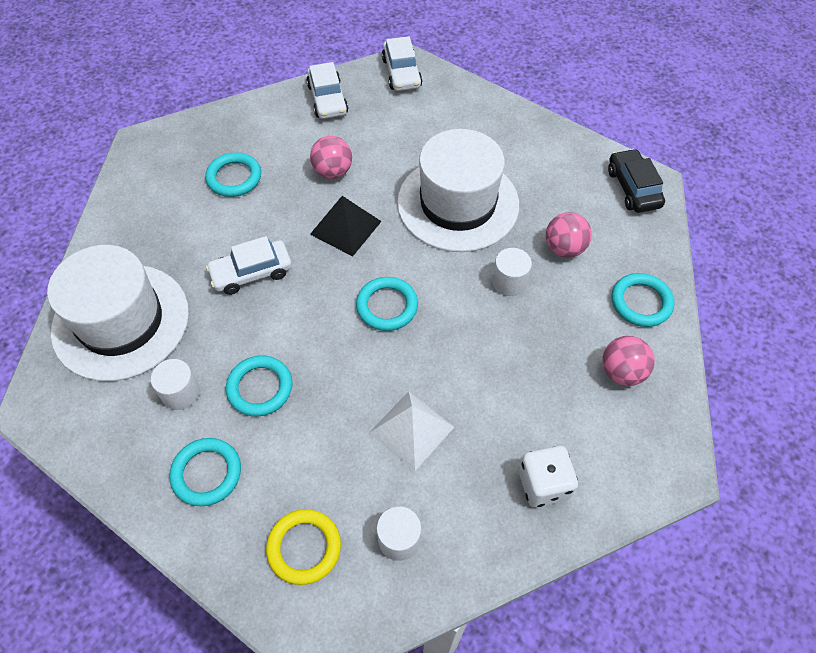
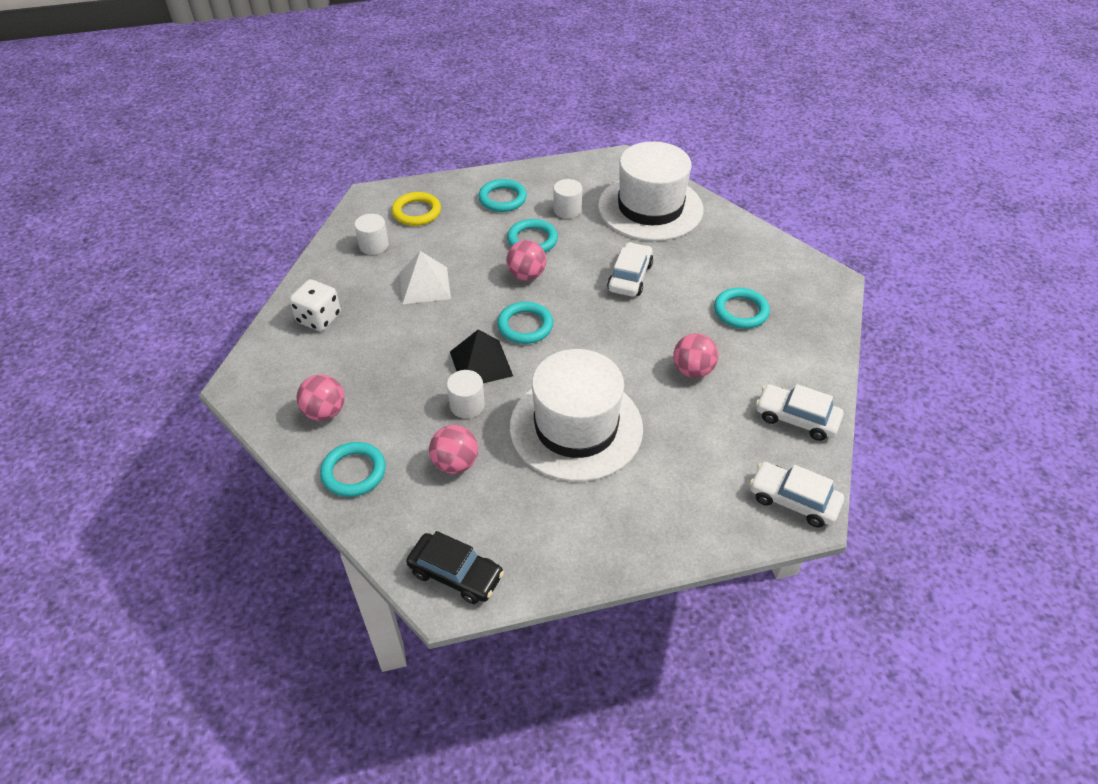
camera: 130 degrees right, 10 degrees down
(319, 353) = (526, 275): none -> pink ball
(345, 227) = (622, 345): black pyramid -> black pyramid (481, 363)

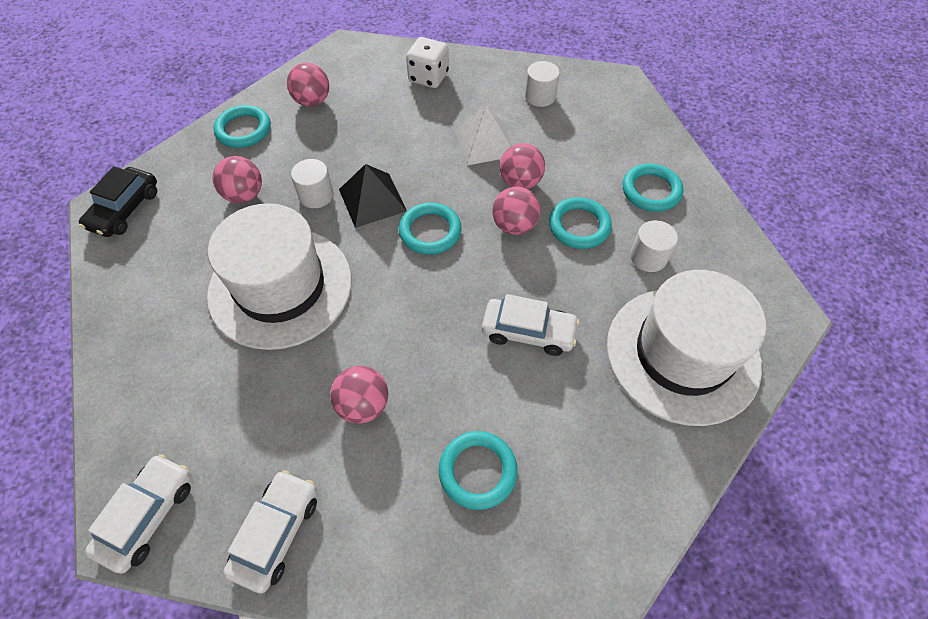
camera: 85 degrees right, 10 degrees up
(416, 212) = (603, 120): yellow ring -> none
(478, 267) = (520, 182): none -> pink ball

